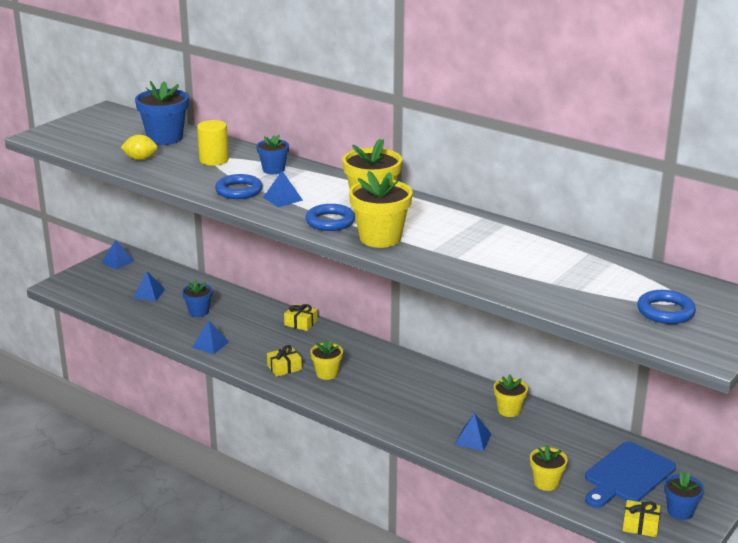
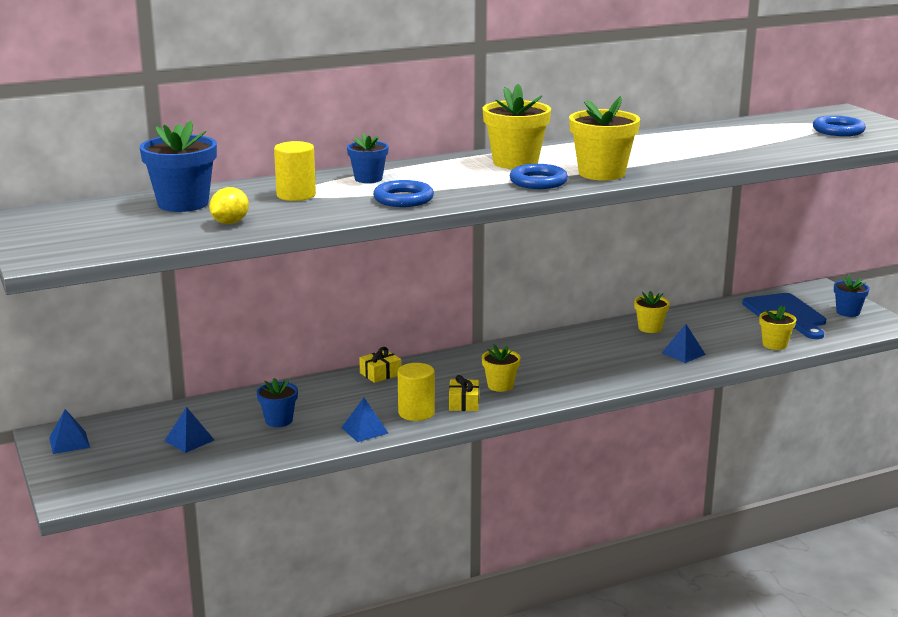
camera: 60 degrees left, 5 degrees down
(252, 354) = (416, 413): none -> yellow cylinder
(283, 198) = (453, 187): blue pyramid -> none
(640, 525) = (857, 330): yellow gift -> none

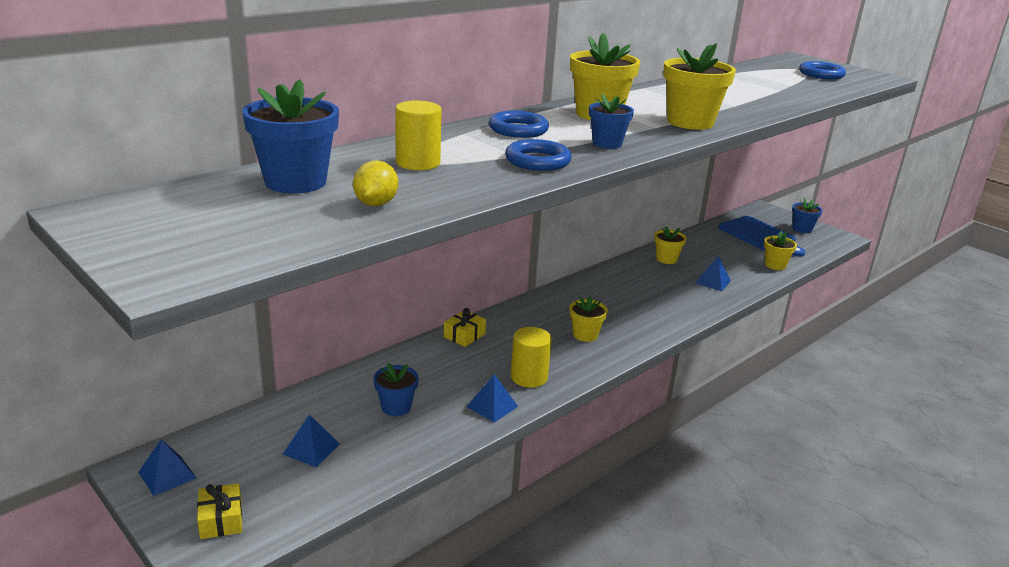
camera: 20 degrees left, 5 degrees up
(368, 179) = (475, 139): blue flower pot -> blue flower pot (607, 143)
(464, 403) = (566, 359): yellow gift -> yellow gift (221, 520)
(538, 182) = (645, 134): blue ring -> blue ring (518, 129)

